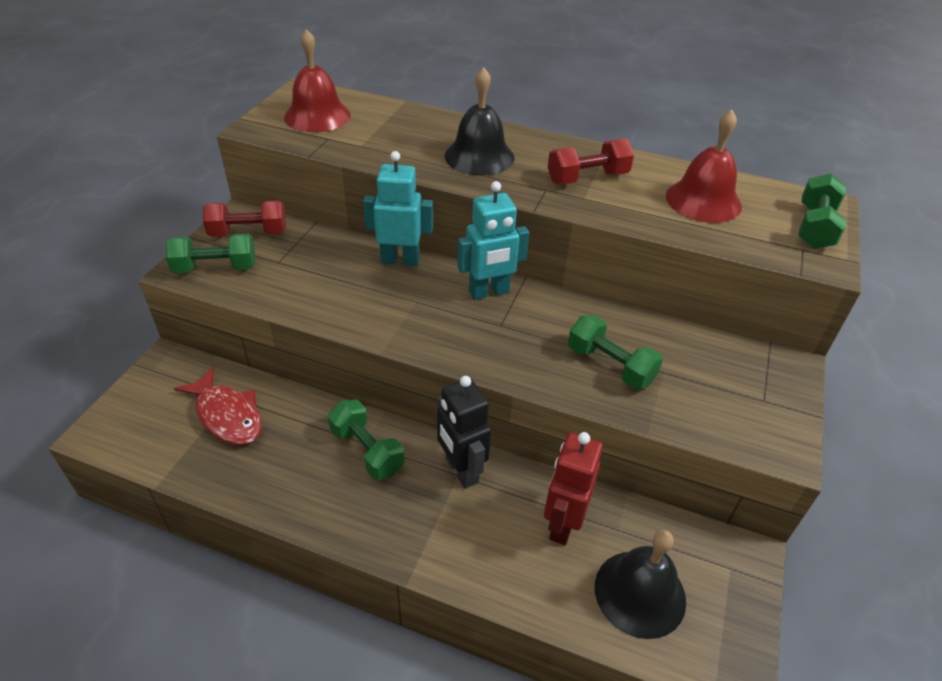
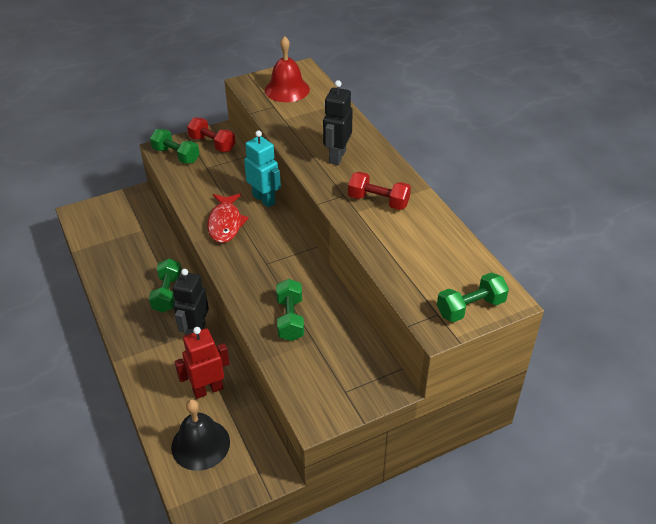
camera: 45 degrees right, 0 degrees up
(227, 415) = (131, 238): red fish -> red fish (225, 223)
(479, 156) = (337, 156): black bell -> black robot
(489, 292) = (284, 243): turquoise robot -> none
(703, 200) = (426, 252): red bell -> none

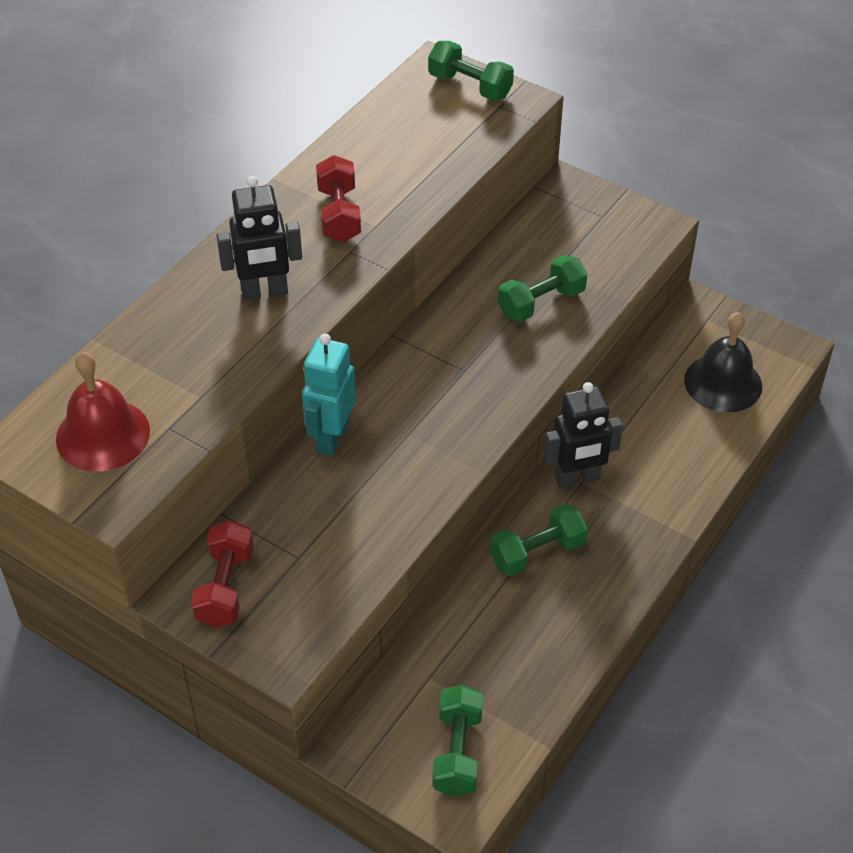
camera: 120 degrees left, 5 degrees up
(176, 155) = (292, 622): green dumbbell -> green dumbbell (457, 752)
(208, 389) = (650, 416): red robot -> none
(225, 223) = (418, 456): red fish -> none

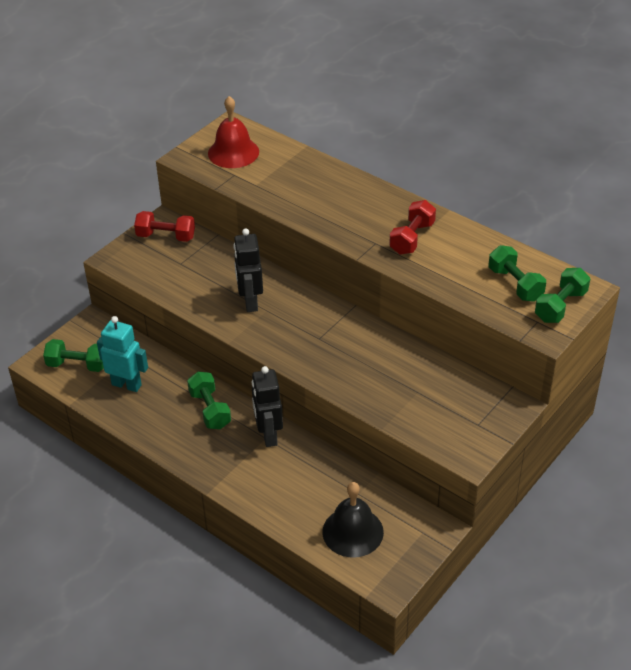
camera: 95 degrees right, 5 degrees down
(264, 292) = (339, 207): black robot -> black robot (250, 302)
(331, 438) = (268, 276): turquoise robot -> turquoise robot (127, 384)
(339, 214) = (412, 238): red dumbbell -> red dumbbell turned 60 degrees counterclockwise
(541, 302) = (382, 380): green dumbbell -> green dumbbell (515, 284)

